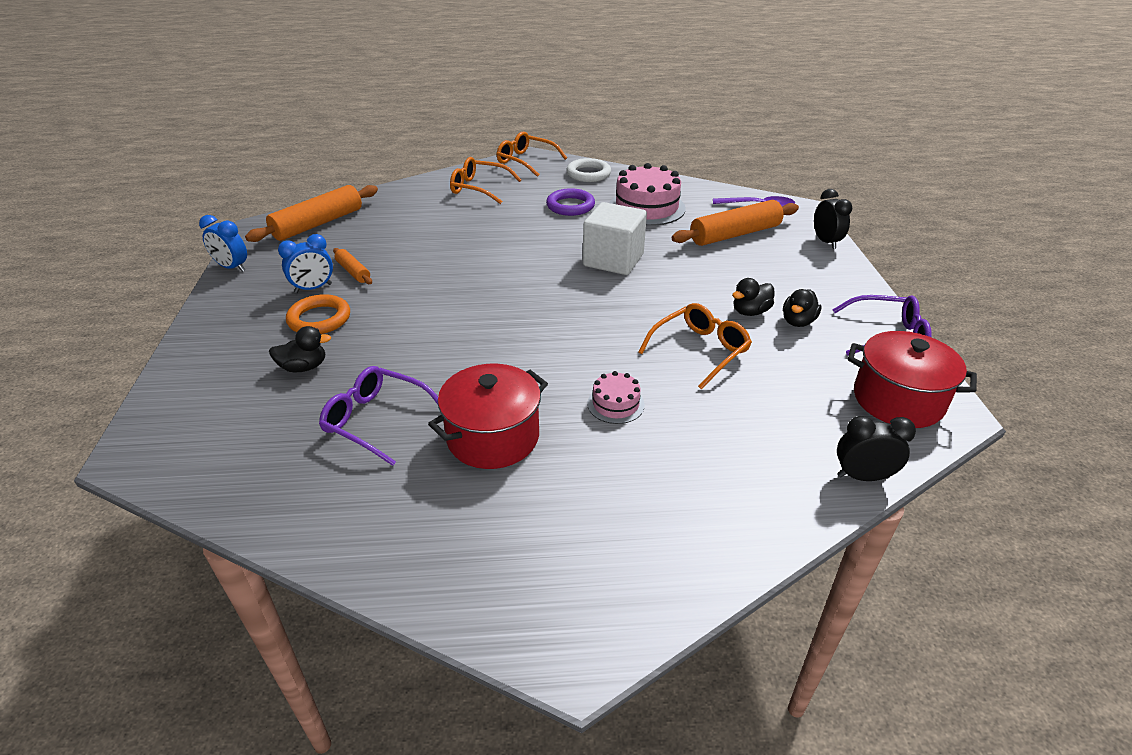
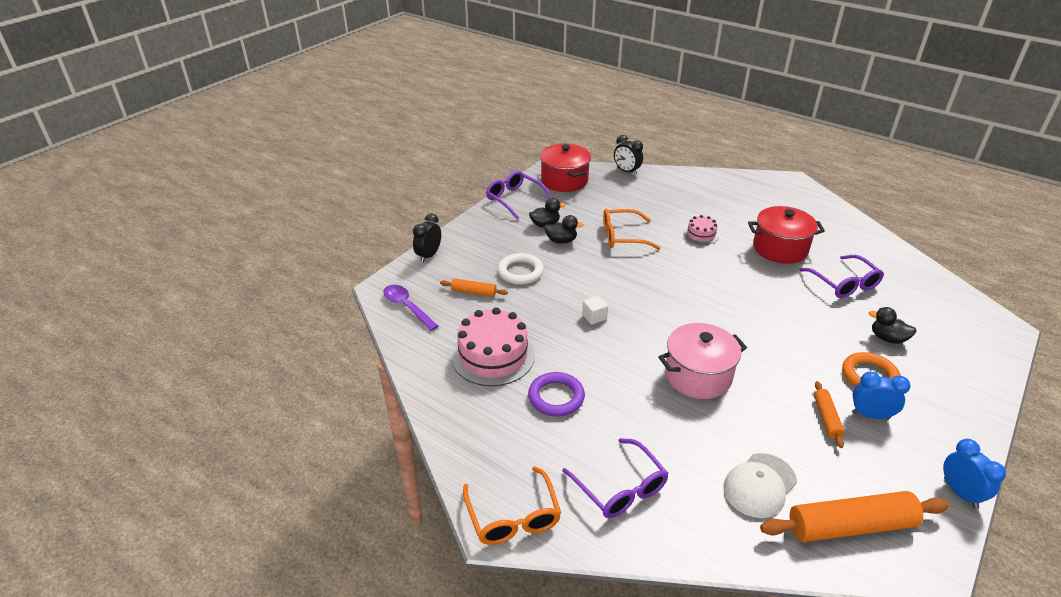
camera: 140 degrees left, 0 degrees up
(389, 219) = (759, 485): none -> white cap
(479, 188) = (620, 488): orange glasses -> purple glasses
(480, 257) = (698, 376): none -> pink pot
(588, 174) = (477, 440): white ring -> white ring (520, 272)
(613, 260) = (594, 317): white cube -> white cube, size x0.42
(735, 234) = (474, 292): orange rolling pin -> orange rolling pin, size x0.51

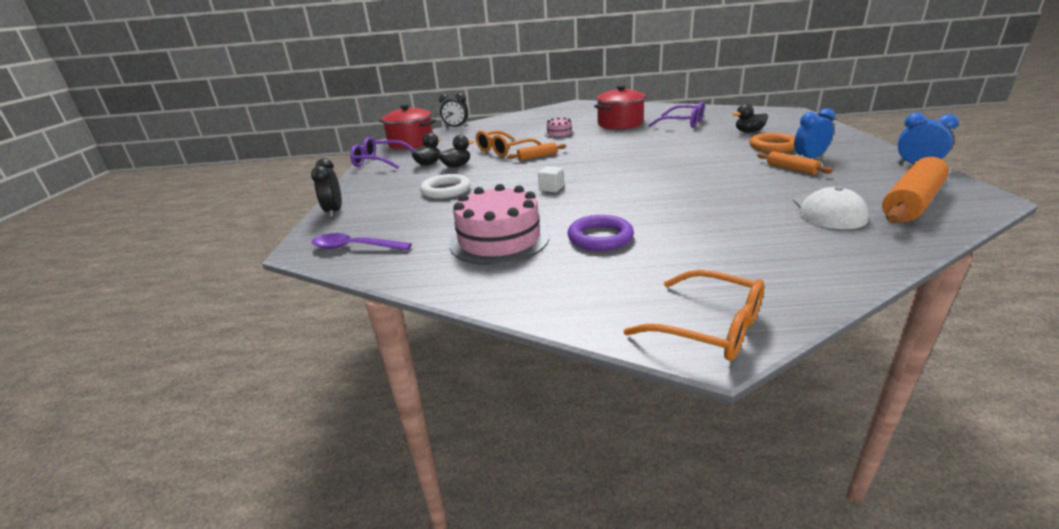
camera: 35 degrees left, 10 degrees down
(474, 292) = (417, 214): orange rolling pin -> orange rolling pin (537, 157)
(620, 488) = (751, 260): purple glasses -> none
(698, 376) = (681, 184): pink pot -> none

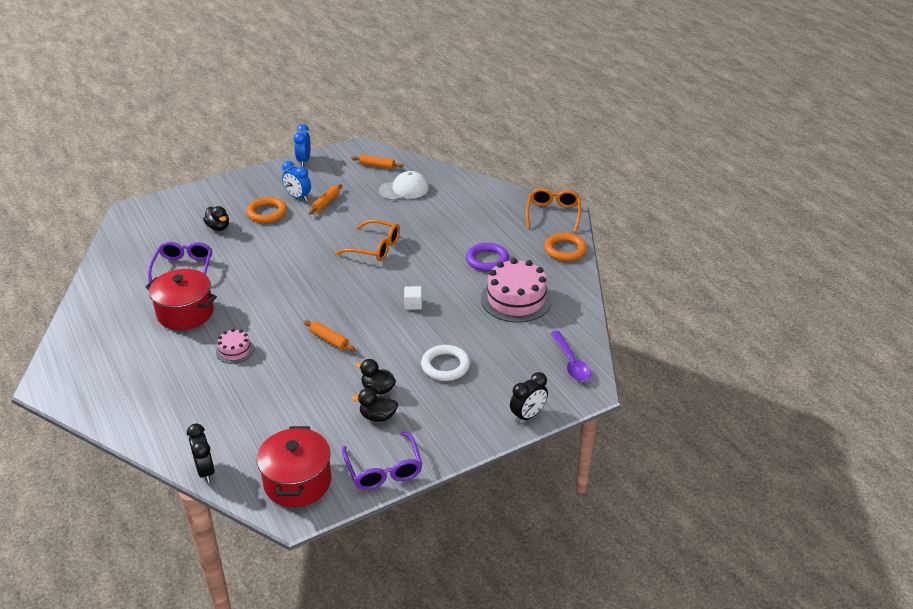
camera: 120 degrees left, 10 degrees up
(504, 150) = (312, 373): orange glasses -> orange glasses (375, 248)
(577, 306) = (565, 250): none -> orange ring
(911, 202) = (377, 166): orange rolling pin -> orange rolling pin, size x0.51

